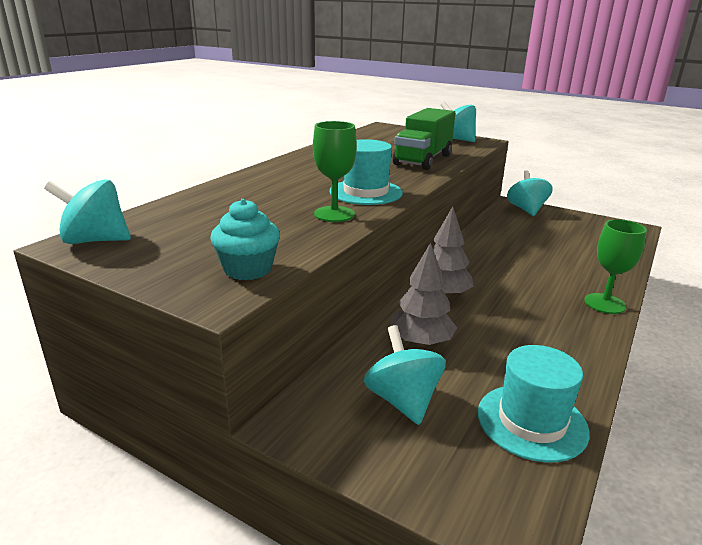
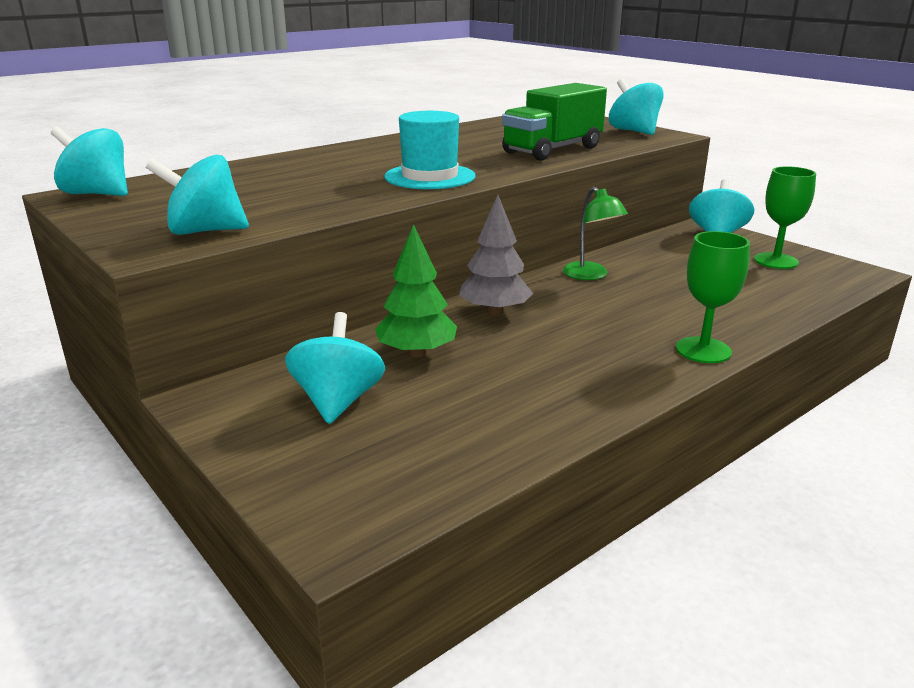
camera: 20 degrees right, 0 degrees up
(248, 269) = (205, 231): turquoise cupcake -> turquoise spinning top
(334, 214) = (362, 194): green goblet -> green goblet (776, 261)
(421, 342) = (417, 353): grey tree -> green tree
(478, 253) = (591, 275): none -> green lamp
(531, 422) = (462, 447): turquoise hat -> none

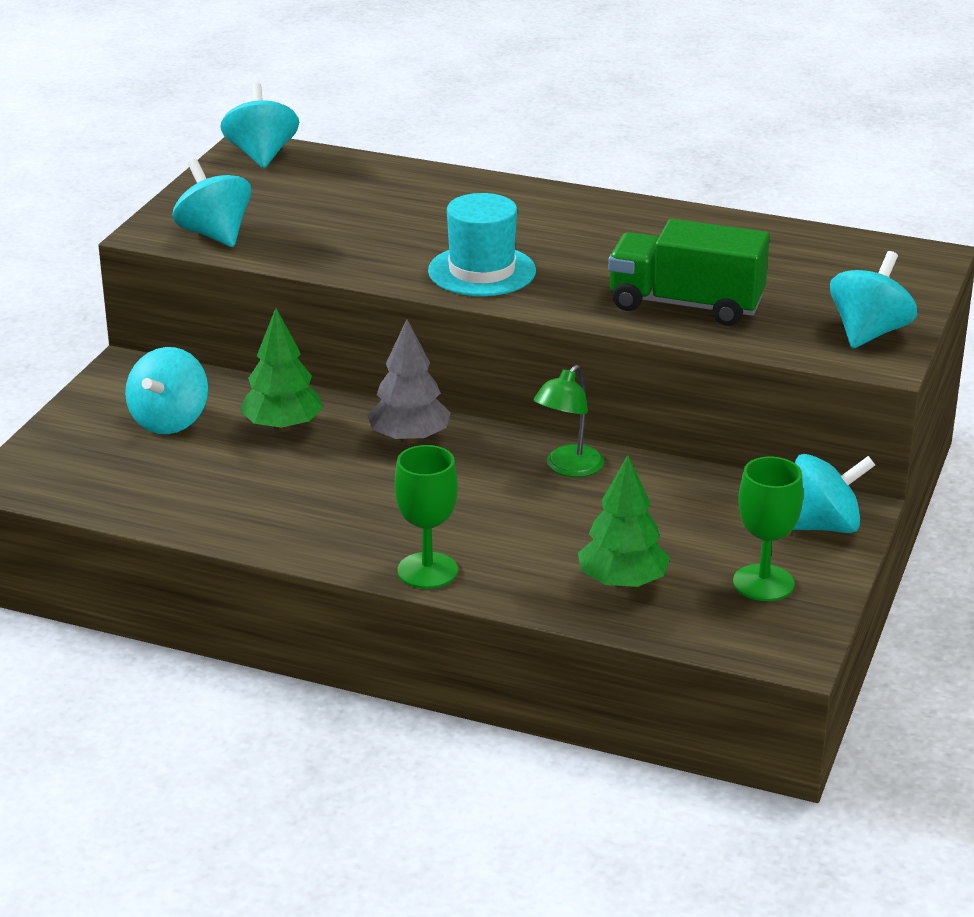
camera: 60 degrees right, 5 degrees up
(338, 401) = (170, 421): turquoise spinning top -> turquoise spinning top turned 135 degrees clockwise
(756, 294) = (622, 582): none -> green tree

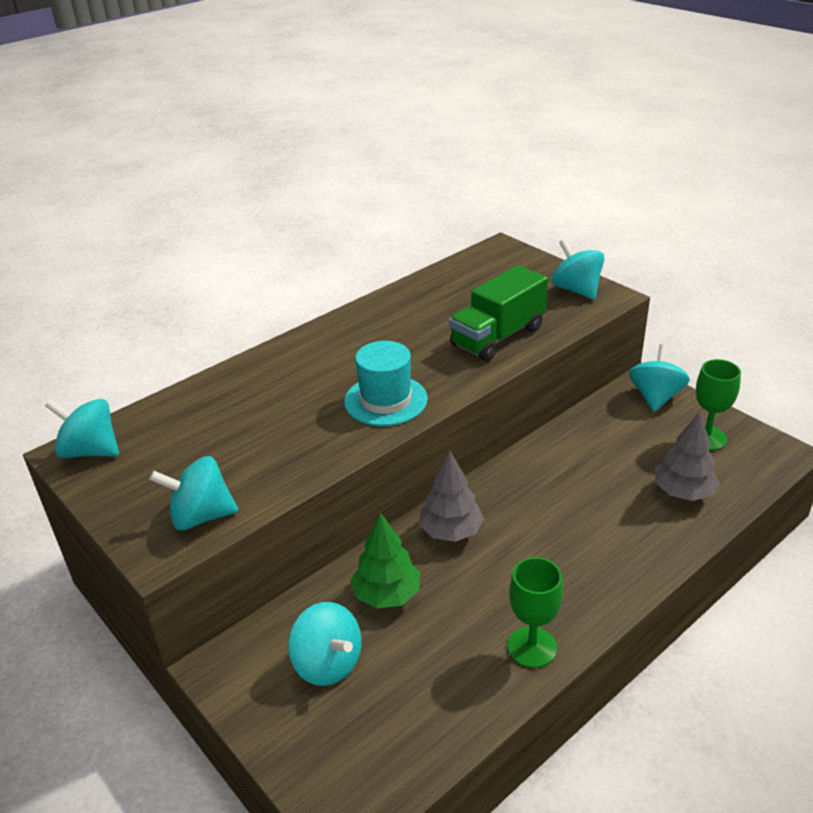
camera: 60 degrees left, 5 degrees up
(427, 571) = (630, 578): green goblet -> green goblet (532, 647)
(568, 468) = (536, 470): green lamp -> none
(622, 582) = (683, 492): green tree -> grey tree

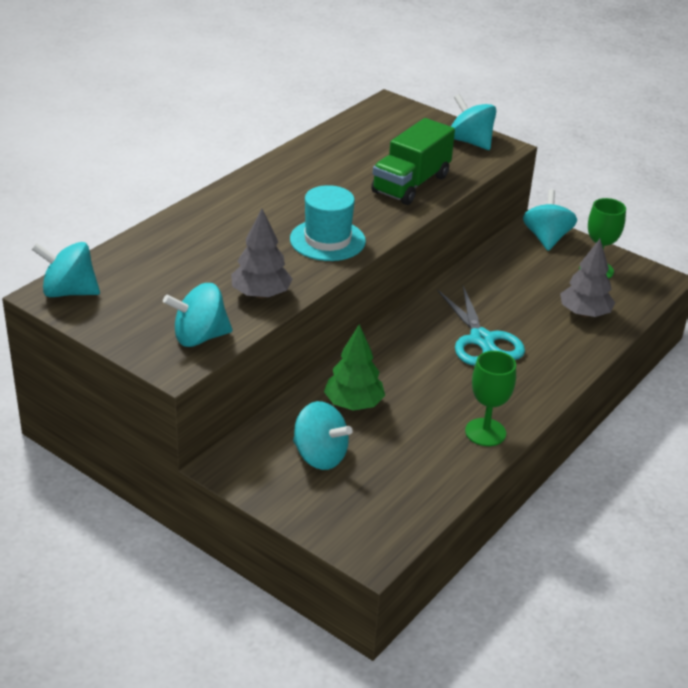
camera: 15 degrees left, 0 degrees up
(451, 531) = (394, 354): grey tree -> grey tree (261, 294)
(555, 519) = (482, 340): none -> turquoise scissors

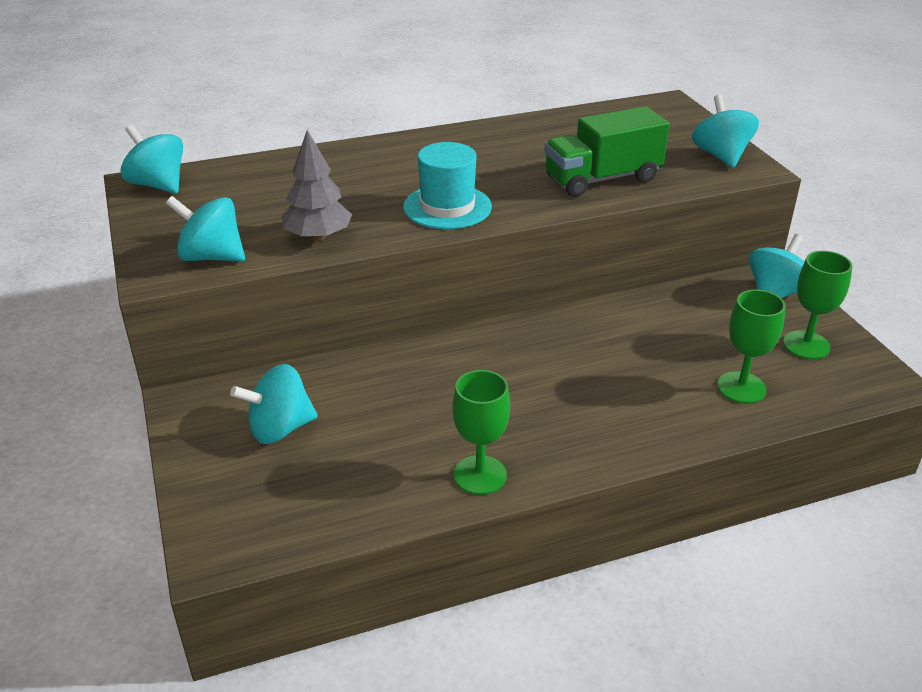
camera: 35 degrees right, 0 degrees up
(320, 456) = (280, 428): turquoise spinning top -> turquoise spinning top turned 90 degrees clockwise
(353, 404) = (371, 390): green tree -> none
(482, 340) = (583, 374): turquoise scissors -> none
(584, 313) = (741, 388): grey tree -> green goblet

